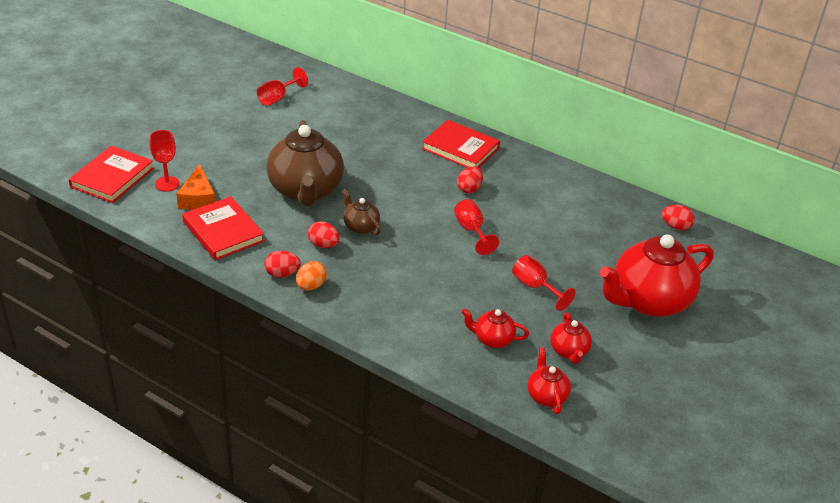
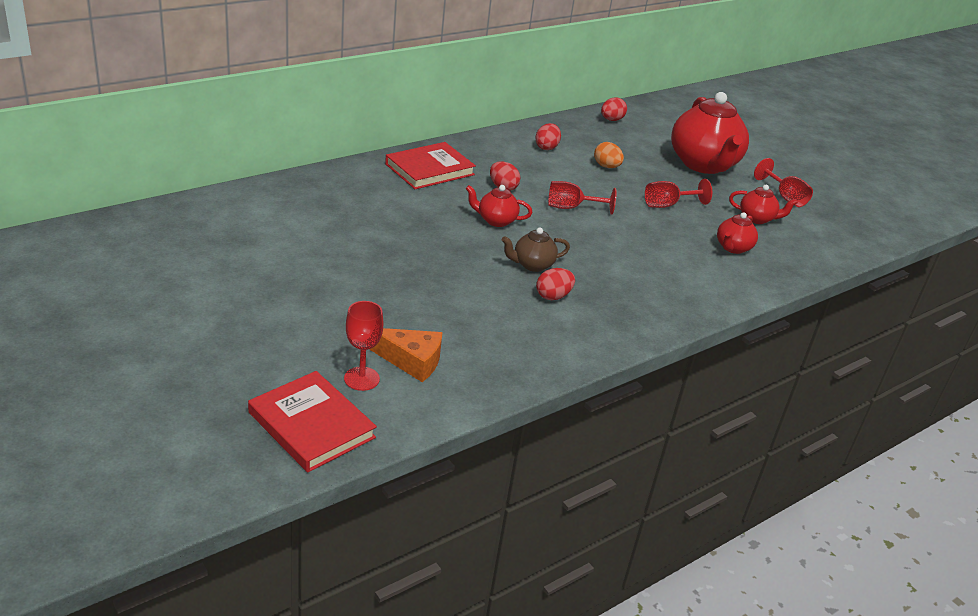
camera: 70 degrees left, 5 degrees down
(223, 231) = (492, 358): red book -> none
(277, 98) = (229, 245): red goblet -> red goblet (785, 197)
(282, 274) = (592, 337): red egg -> red egg (546, 147)
(305, 191) = (446, 280): brown teapot -> none
(311, 286) = (621, 324): orange egg -> orange egg (606, 166)
(546, 396) = (809, 247): red teapot -> red teapot (496, 220)

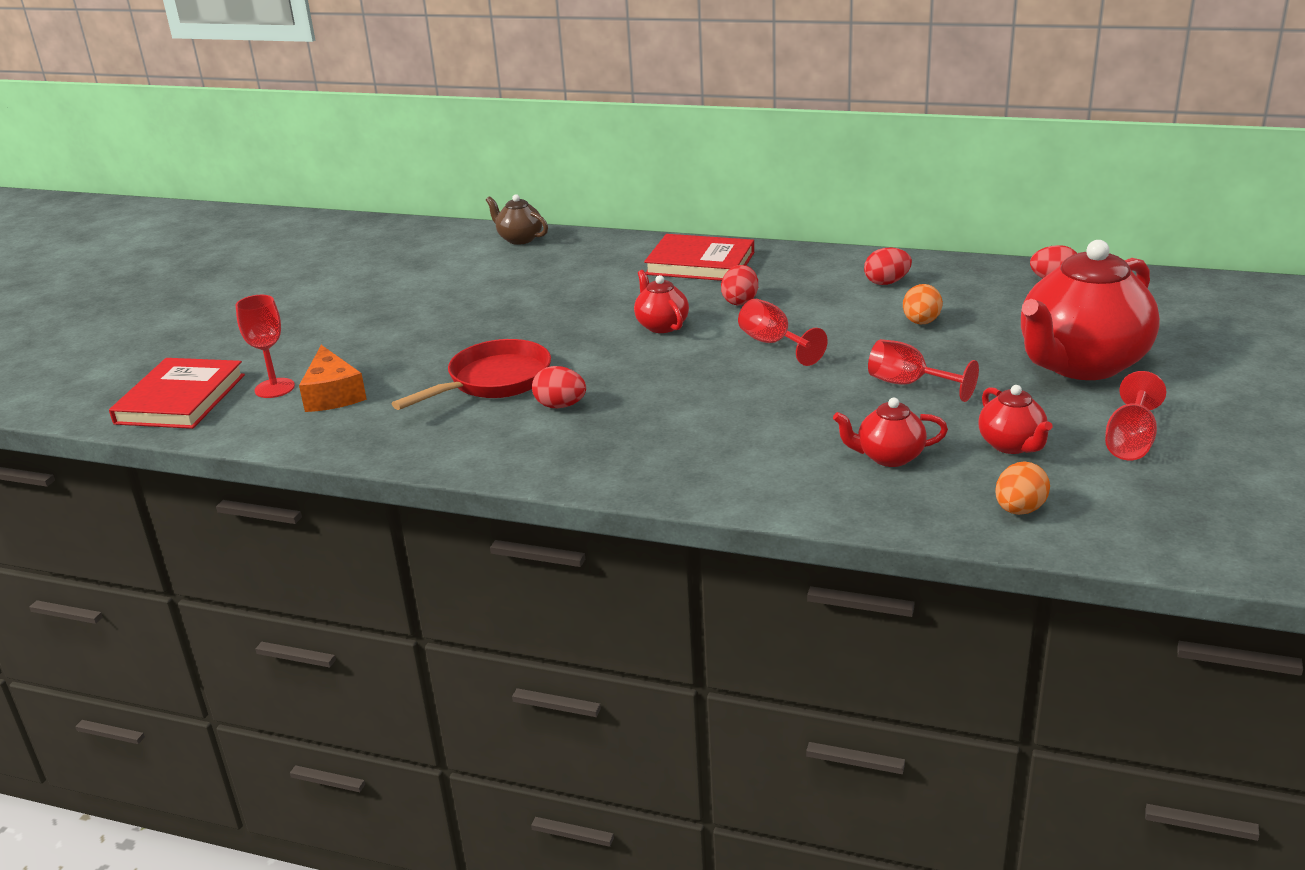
camera: 60 degrees right, 5 degrees down
(486, 300) = (493, 382): none -> red pan
(532, 265) = (605, 373): brown teapot -> brown teapot (519, 239)
(814, 249) = (1019, 510): none -> orange egg

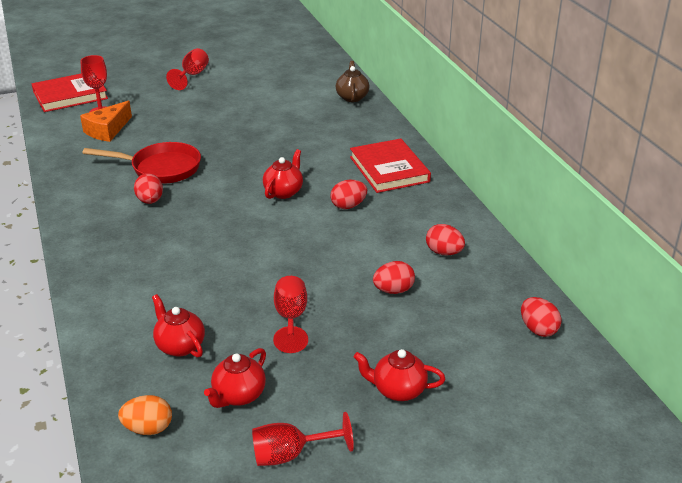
camera: 50 degrees right, 5 degrees up
(773, 344) = (299, 242): red goblet -> red goblet (192, 75)
(921, 322) = (393, 290): orange egg -> red egg
(1080, 365) = (398, 390): red teapot -> red teapot, size x0.46

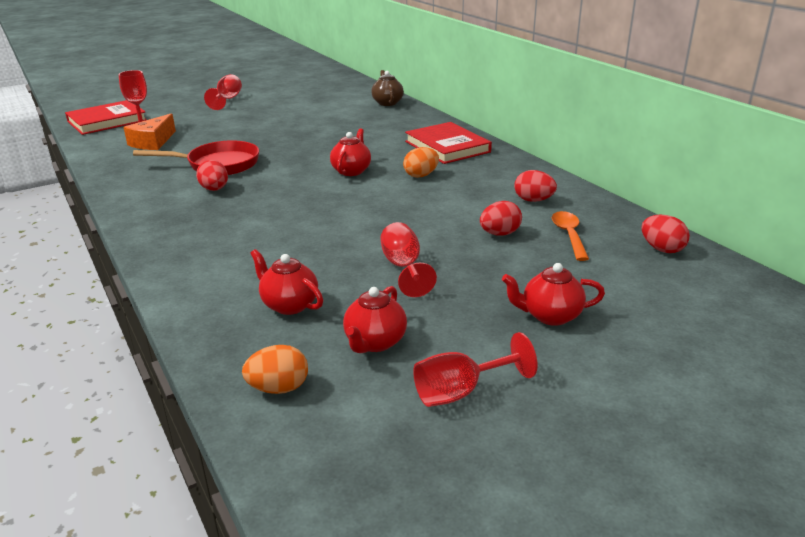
camera: 10 degrees left, 5 degrees down
(348, 206) = (421, 175): red egg -> orange egg
(458, 301) = (569, 235): none -> orange spoon

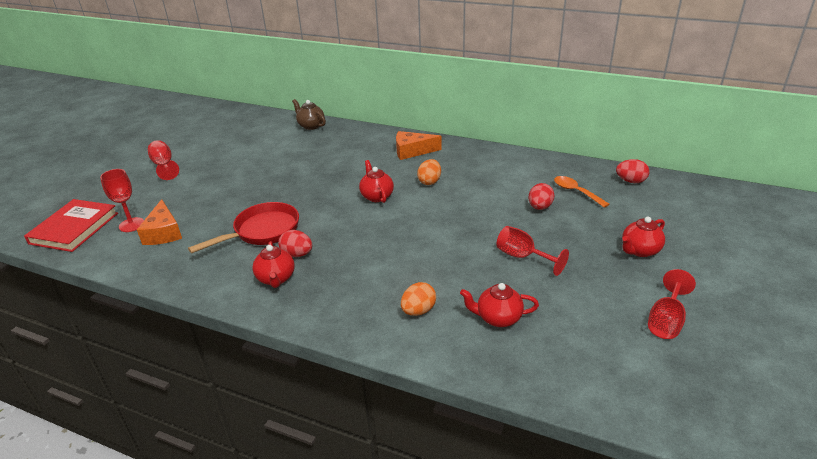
camera: 35 degrees left, 5 degrees up
(278, 388) = (580, 376): orange egg -> orange egg (418, 311)
(375, 342) = (583, 316): red teapot -> red teapot (276, 279)
(447, 147) = (412, 151): red book -> orange cheese
(533, 200) = (523, 174): red egg -> none

